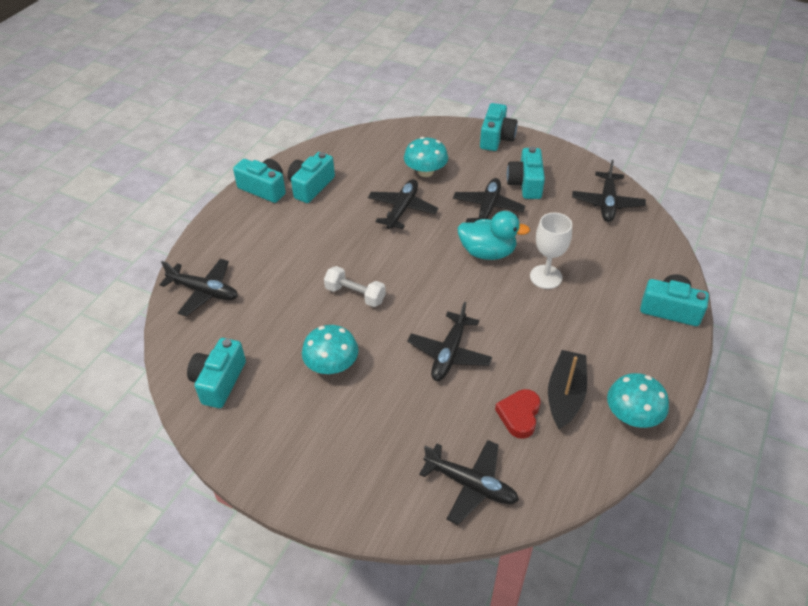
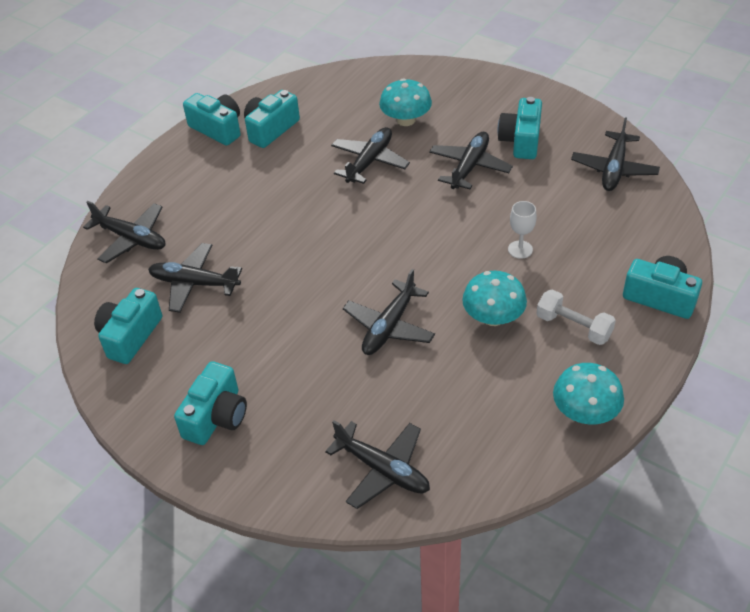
camera: 10 degrees right, 0 degrees up
(269, 328) = (194, 283): none -> black plane
(332, 365) = (255, 328): turquoise mushroom -> turquoise mushroom (493, 317)
(355, 294) = (296, 254): white dumbbell -> white dumbbell (573, 327)
(487, 252) = (458, 217): turquoise duck -> none
(496, 138) = (498, 85): turquoise camera -> turquoise camera (216, 416)
(519, 415) = (454, 400): red heart -> none
(546, 277) = (520, 249): white goblet -> white goblet, size x0.65
(565, 395) = (512, 383): black boat -> none

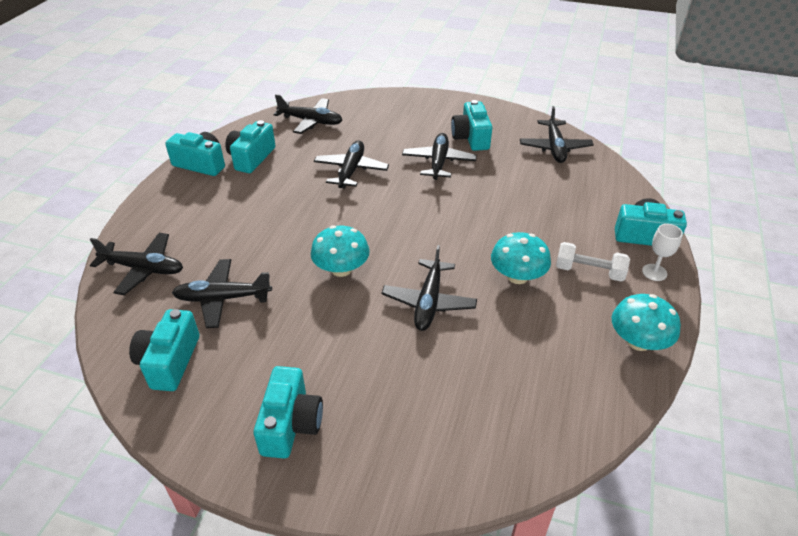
camera: 20 degrees left, 5 degrees down
(383, 470) = (484, 439): black plane -> black plane (311, 121)
(406, 120) = (368, 135): turquoise mushroom -> turquoise mushroom (341, 269)
(520, 249) = (512, 218): white goblet -> white goblet (654, 272)

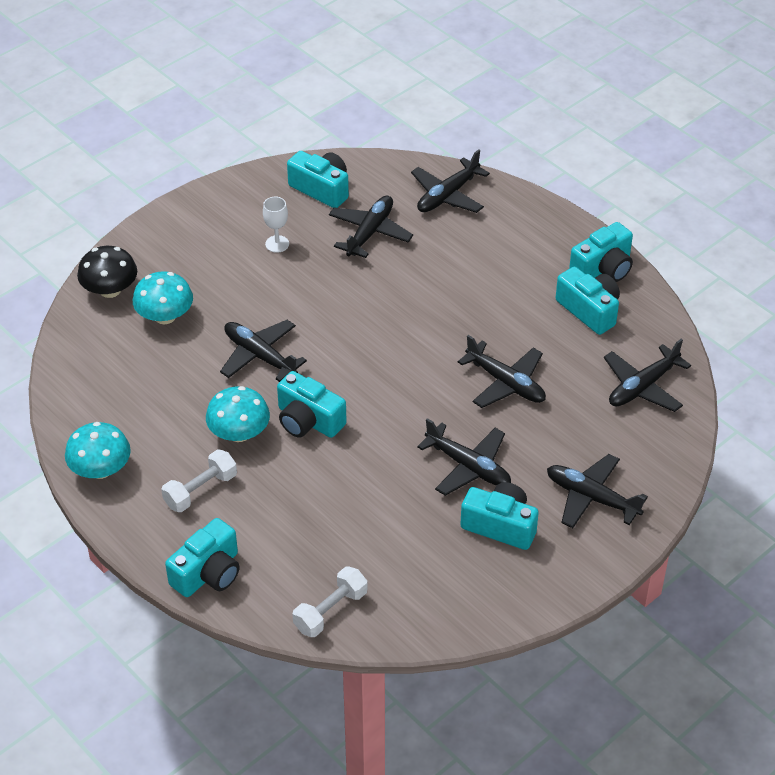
camera: 120 degrees right, 5 degrees up
(291, 424) = (209, 234): turquoise camera -> turquoise camera (308, 420)
(341, 269) = (348, 316): turquoise mushroom -> turquoise mushroom (165, 316)
(436, 469) = (110, 290): none -> black mushroom
(554, 148) = (419, 599): black plane -> black plane (591, 497)
(603, 175) = (330, 611): none -> white dumbbell
(654, 272) = (157, 541): white goblet -> white goblet (277, 244)

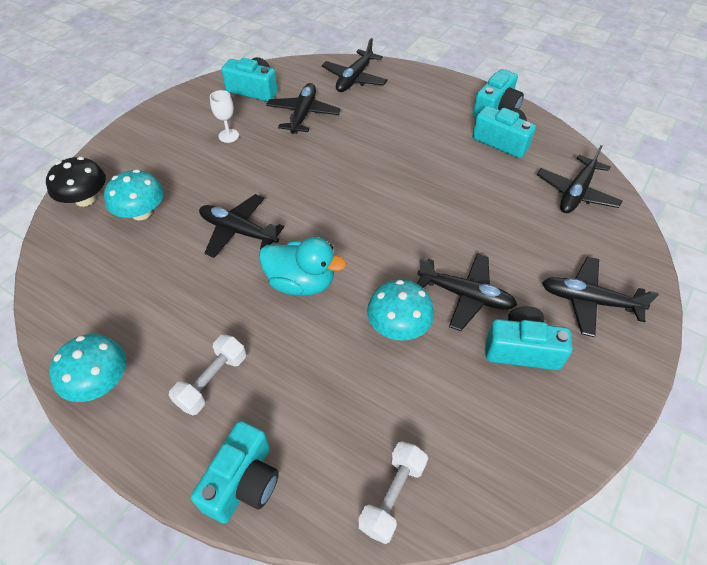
camera: 15 degrees left, 5 degrees up
(239, 433) = (237, 309): turquoise mushroom -> turquoise mushroom (398, 326)
(308, 420) = (301, 283): turquoise camera -> turquoise duck
(506, 383) = (464, 212): black plane -> none

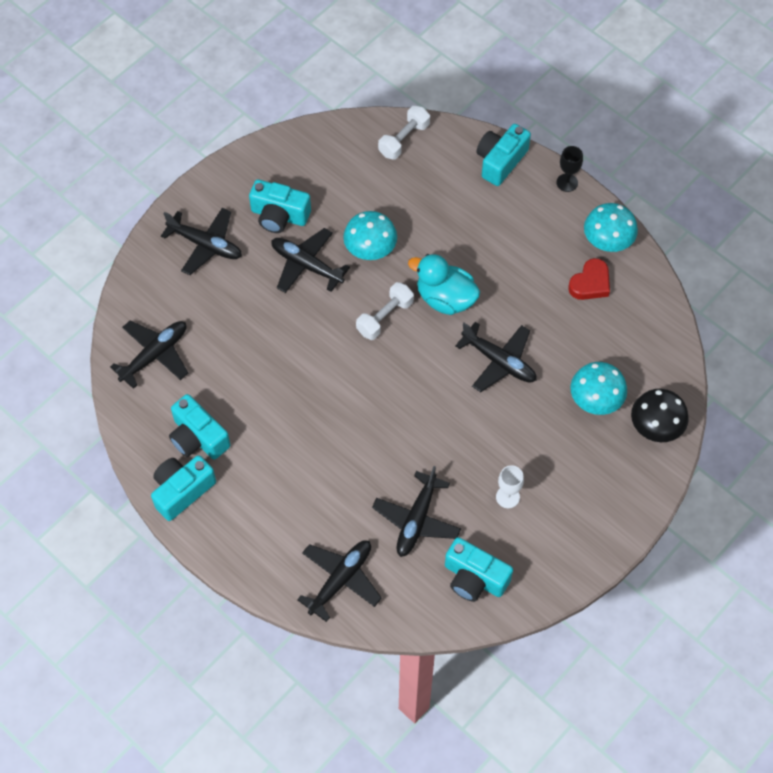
camera: 170 degrees left, 10 degrees up
(131, 324) = (590, 283): none -> red heart
(145, 461) = (567, 182): none -> black goblet
(212, 381) = (522, 228): white dumbbell -> white dumbbell (385, 317)

